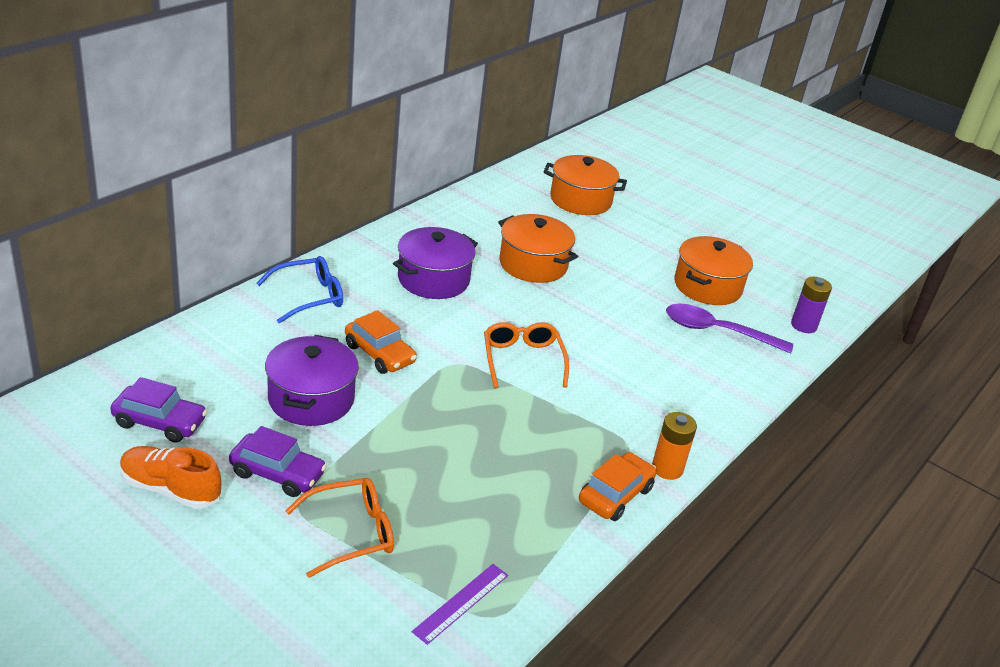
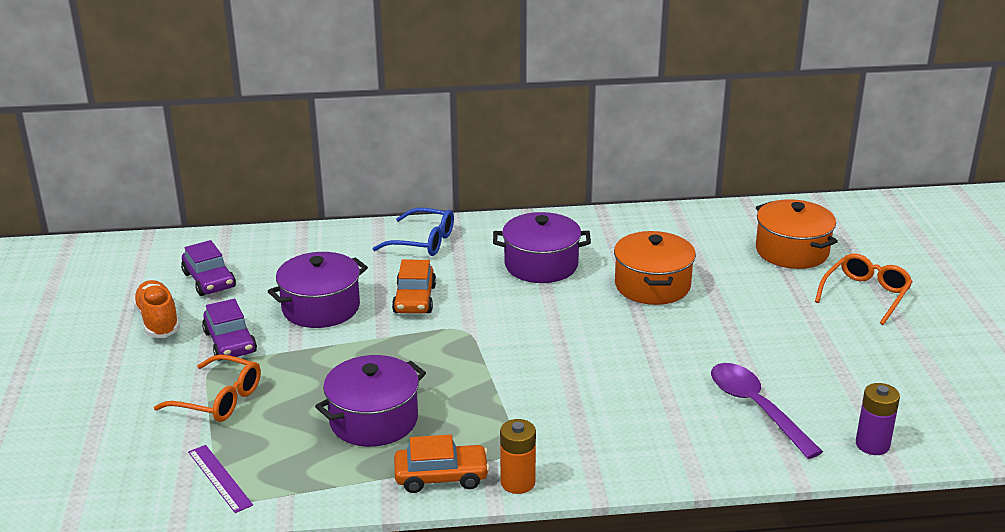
camera: 50 degrees right, 5 degrees down
(461, 603) = (219, 478): purple ruler -> purple ruler turned 60 degrees clockwise
(503, 477) = (373, 420): none -> purple pot
(522, 360) = (522, 350): orange glasses -> orange glasses (865, 294)
(707, 286) = (812, 369): orange pot -> none

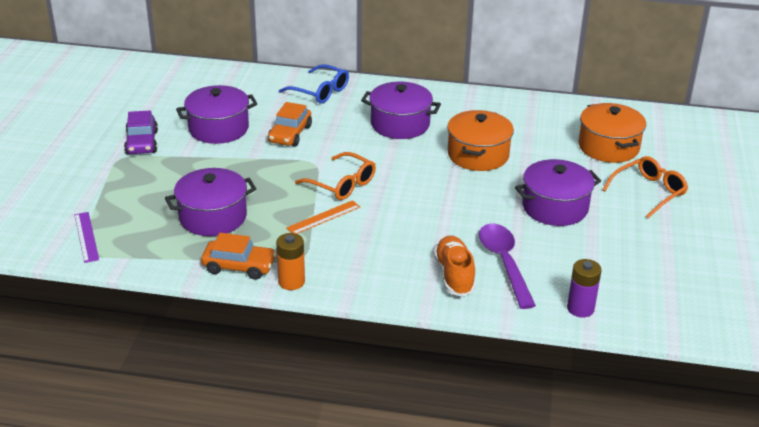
camera: 15 degrees right, 5 degrees up
(158, 321) = (100, 118): orange shoe -> orange shoe (454, 275)
(209, 280) = (150, 95): purple car -> none
(219, 399) = (113, 182): orange glasses -> orange glasses (342, 184)
(513, 394) = (324, 217): none -> orange ruler
(774, 331) = (555, 207): none -> purple pot

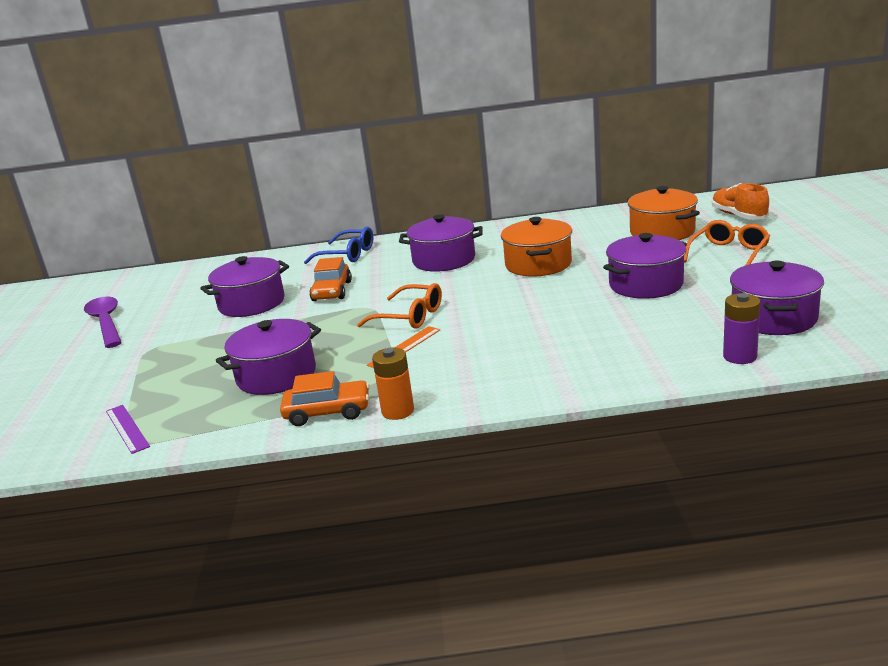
camera: 10 degrees left, 10 degrees down
(142, 142) = (168, 332): purple car -> none
(454, 275) = (581, 361): orange shoe -> orange shoe (738, 216)
(504, 263) = (628, 339): purple spoon -> purple spoon (106, 323)
(634, 277) = (773, 318): none -> purple pot

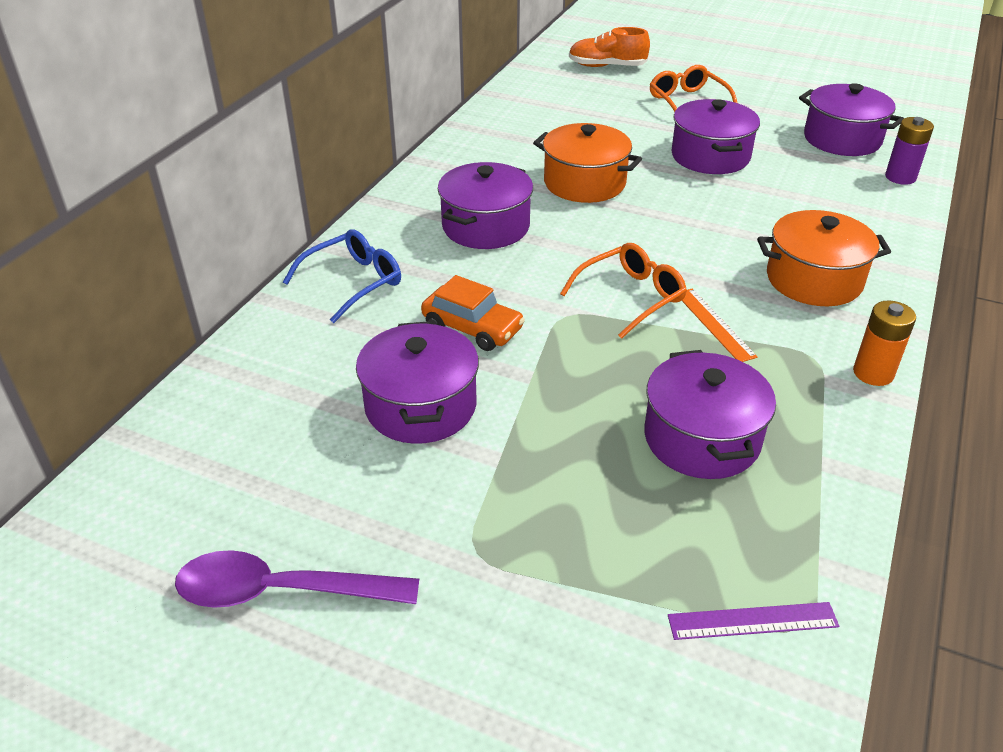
camera: 65 degrees left, 15 degrees up
(327, 412) = (839, 422): orange car -> none
(662, 232) = (593, 105): orange pot -> orange pot (814, 280)

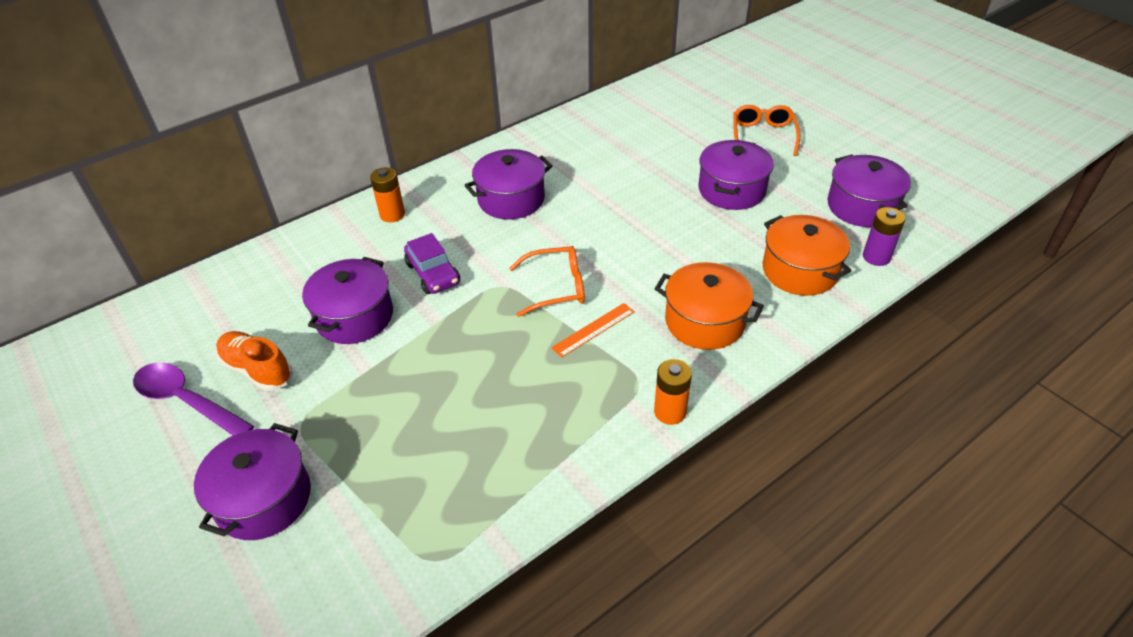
camera: 30 degrees right, 5 degrees up
(353, 282) = (392, 214): blue glasses -> orange battery
(472, 328) = (433, 273): orange car -> purple car
(584, 183) = (612, 185): orange pot -> orange pot (800, 270)
(607, 66) = (729, 85): orange shoe -> orange shoe (257, 369)
(701, 438) = (500, 409): purple pot -> purple pot (263, 499)
(714, 324) = (593, 330): orange ruler -> orange ruler turned 45 degrees clockwise
(752, 621) = (409, 542): purple ruler -> none

